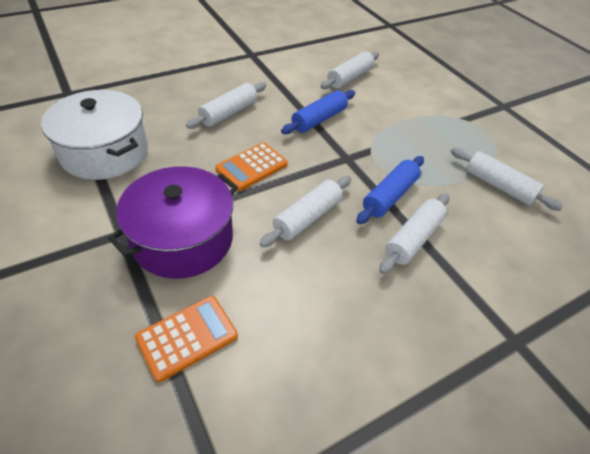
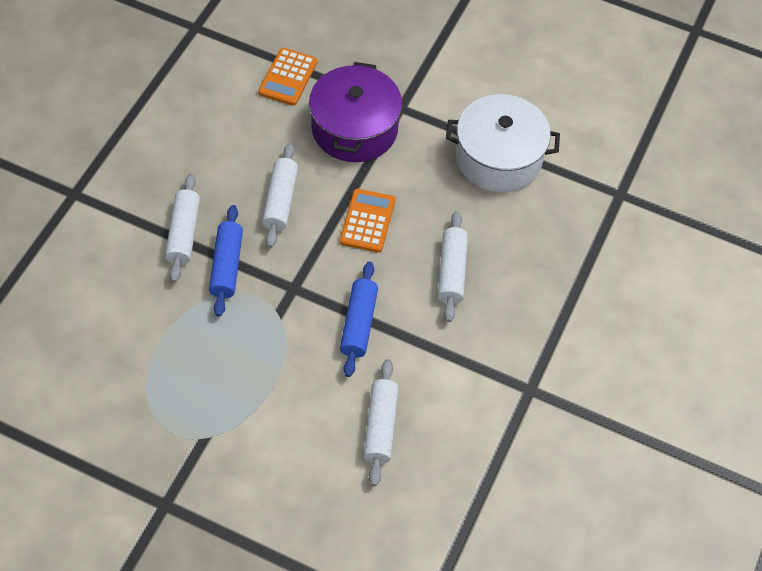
camera: 145 degrees right, 10 degrees up
(498, 186) = (129, 345): white rolling pin -> none

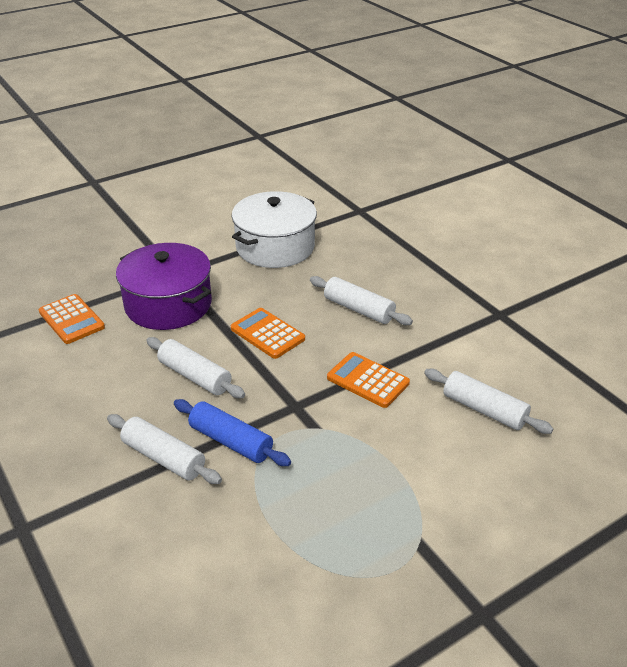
camera: 55 degrees left, 20 degrees down
(358, 324) = (368, 380): blue rolling pin -> orange calculator

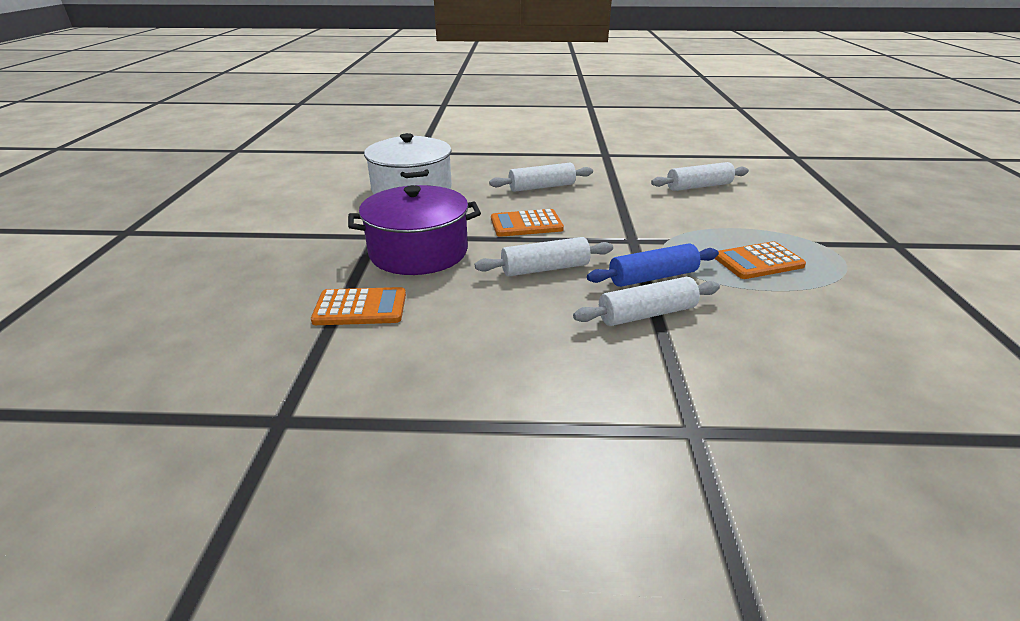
camera: 55 degrees left, 5 degrees down
(368, 380) = (630, 208): orange calculator -> orange calculator (758, 262)

